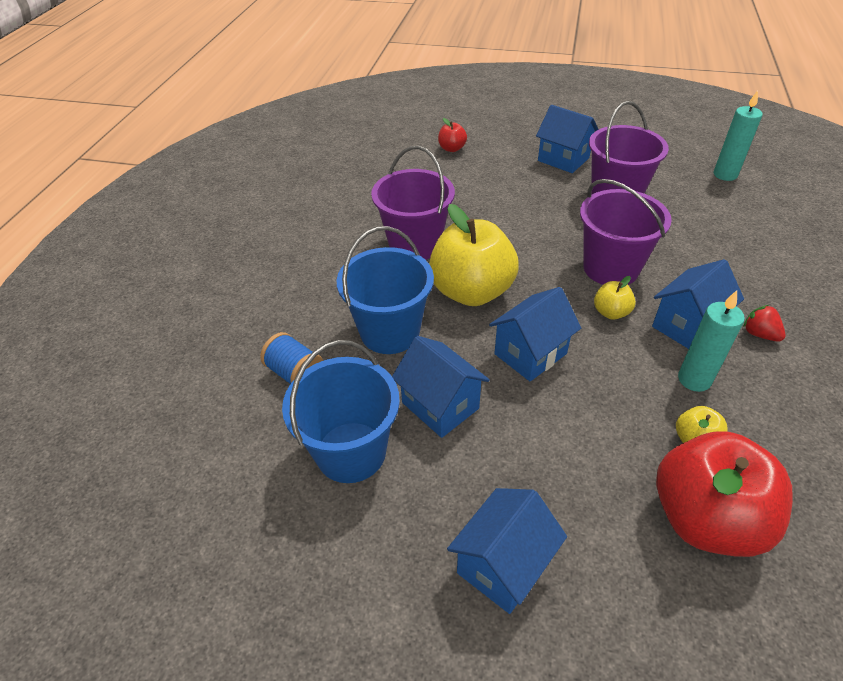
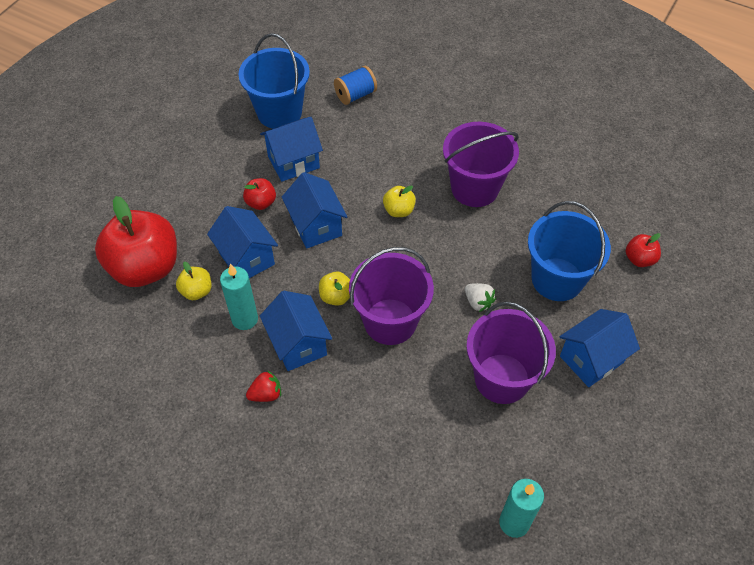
camera: 105 degrees right, 10 degrees up
(390, 332) = (374, 150): blue bucket -> blue bucket (557, 279)
(471, 291) = (399, 210): yellow apple -> yellow apple, size x0.44
(503, 565) = (174, 162): blue house -> blue house (246, 258)
(524, 419) = (261, 202): none -> red apple
(550, 220) = (478, 302): none -> white strawberry

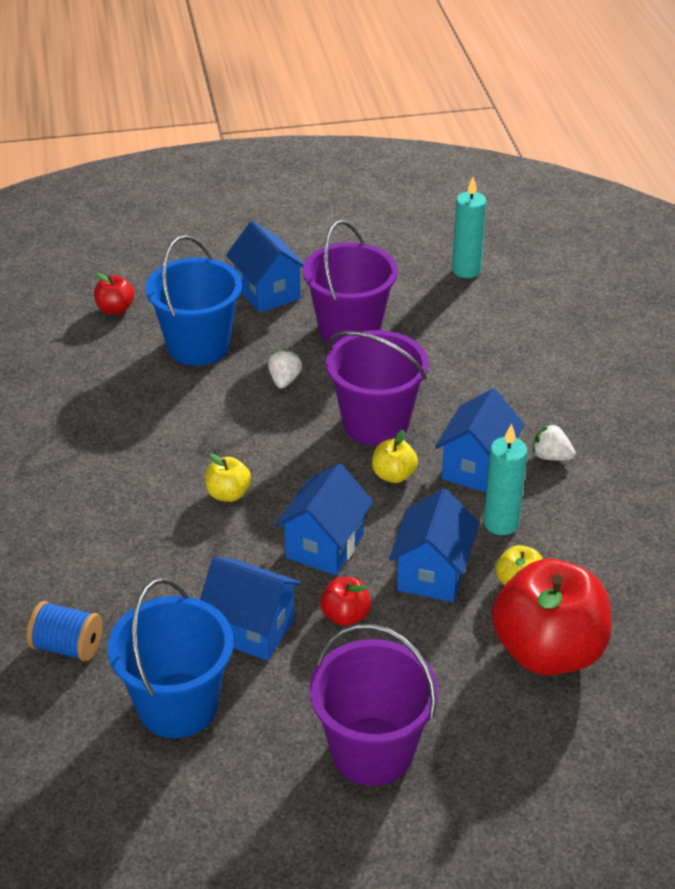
camera: 130 degrees left, 15 degrees down
(266, 394) = (551, 456): red strawberry -> white strawberry
(474, 188) = (132, 454): purple bucket -> purple bucket (372, 751)
(591, 359) = (267, 292): blue house -> blue house turned 45 degrees clockwise

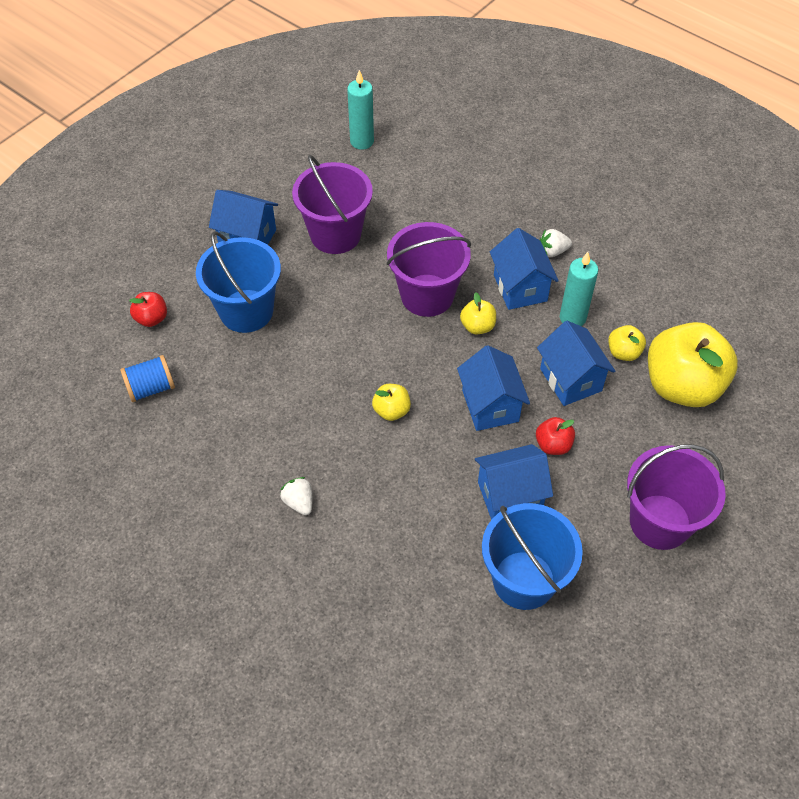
camera: 40 degrees left, 15 degrees up
(67, 646) = (413, 594): blue spool -> blue spool (151, 388)
(284, 380) = (334, 300): white strawberry -> white strawberry (299, 502)
(548, 651) = (682, 386): red apple -> yellow apple

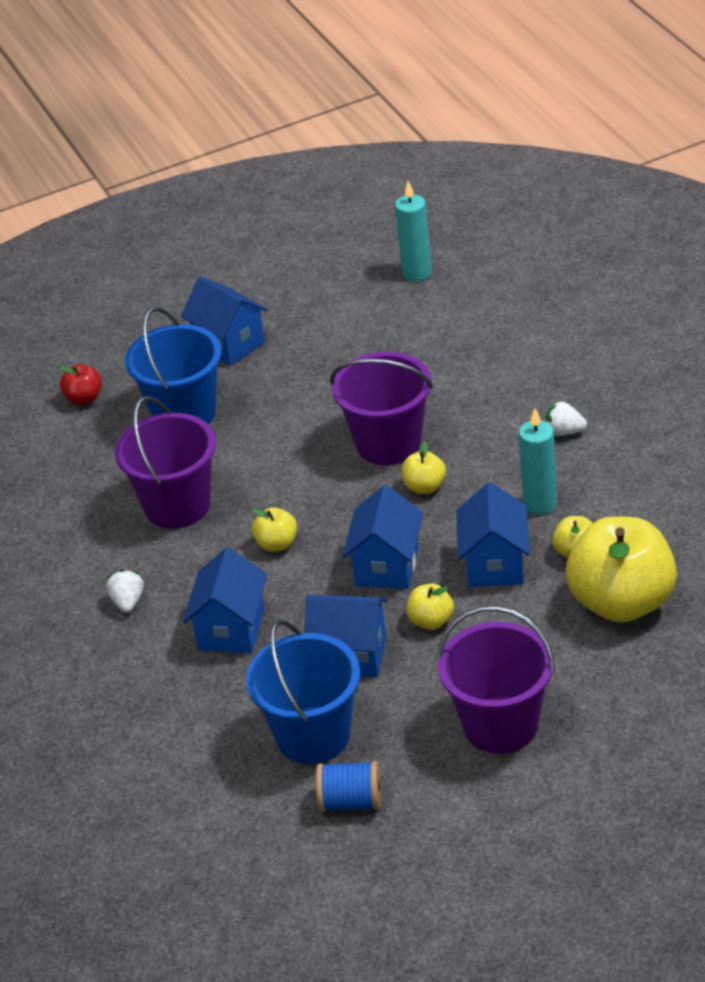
camera: 30 degrees right, 15 degrees down
(151, 388) = (45, 462): blue spool -> blue spool (351, 801)
(335, 234) = (326, 361): purple bucket -> purple bucket (177, 505)
(520, 288) = (499, 460): blue house -> blue house (231, 629)
(553, 445) = (431, 621): red apple -> yellow apple

